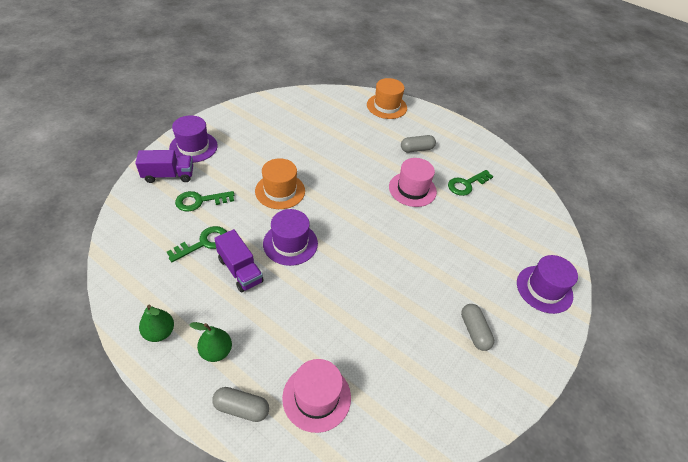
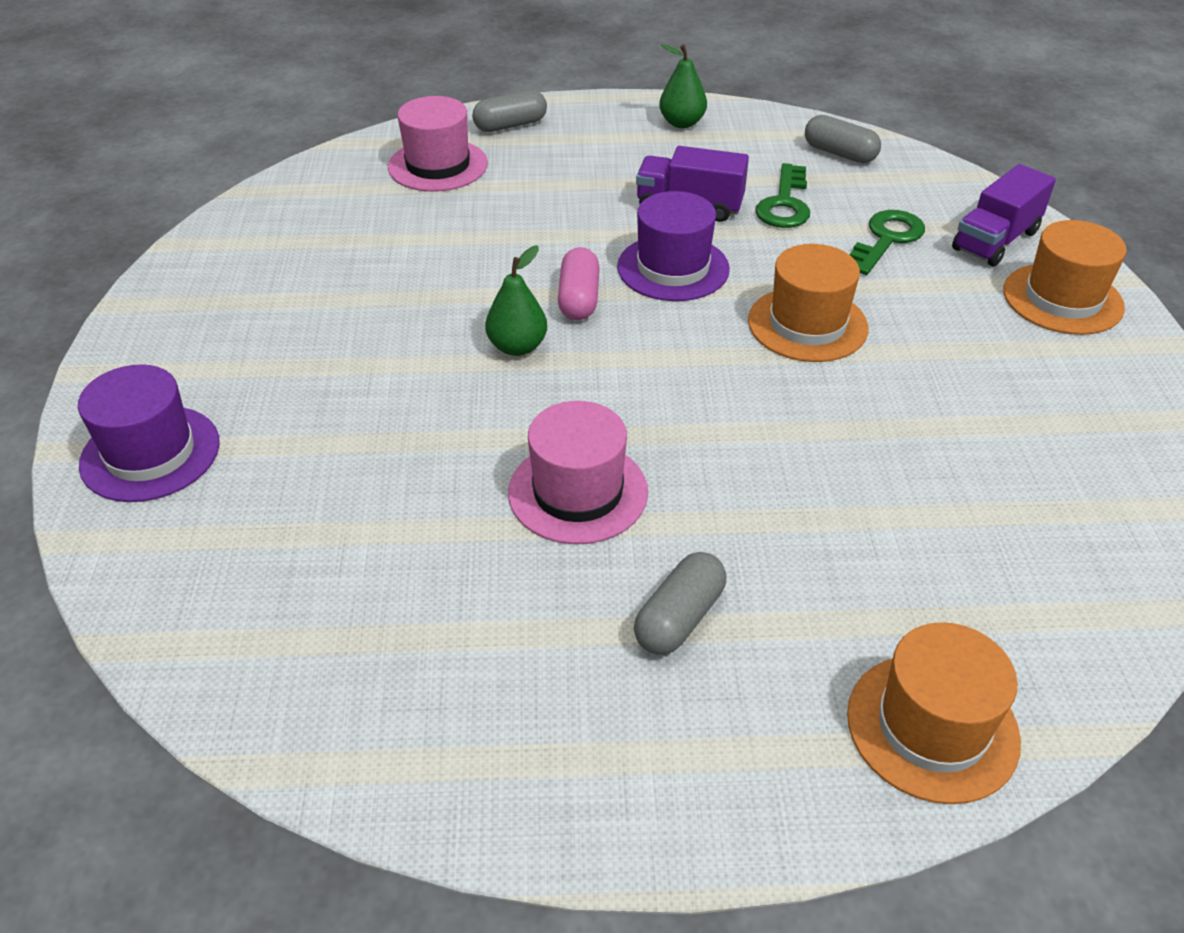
camera: 145 degrees right, 5 degrees down
(193, 147) = (1062, 299): purple hat -> orange hat
(216, 351) = (598, 140): green pear -> green pear (517, 347)
(341, 254) = (579, 299): none -> pink capsule
(466, 184) = (461, 596): green key -> none
(474, 331) = (266, 320): grey capsule -> grey capsule (839, 153)

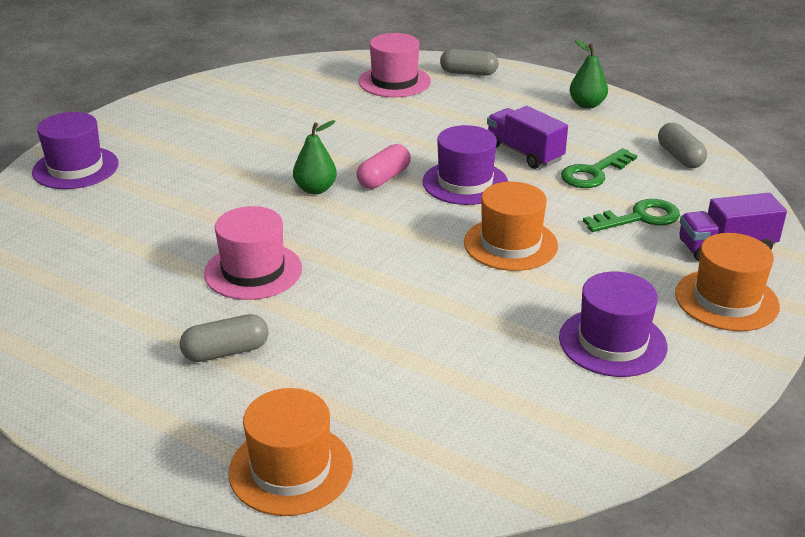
camera: 35 degrees right, 10 degrees down
(1030, 394) = (612, 342): none -> purple hat

